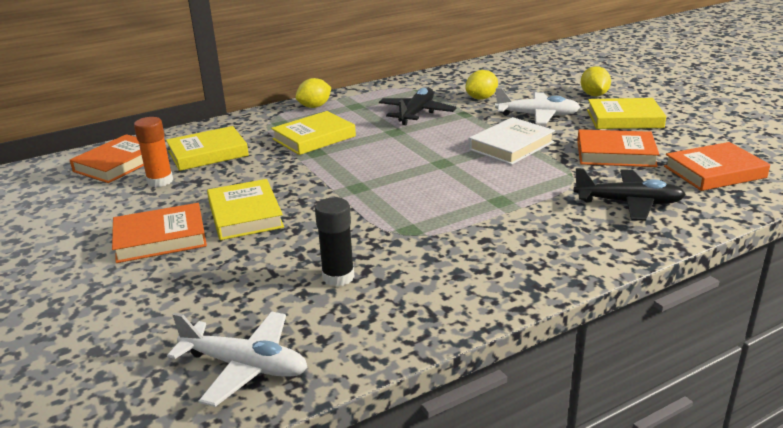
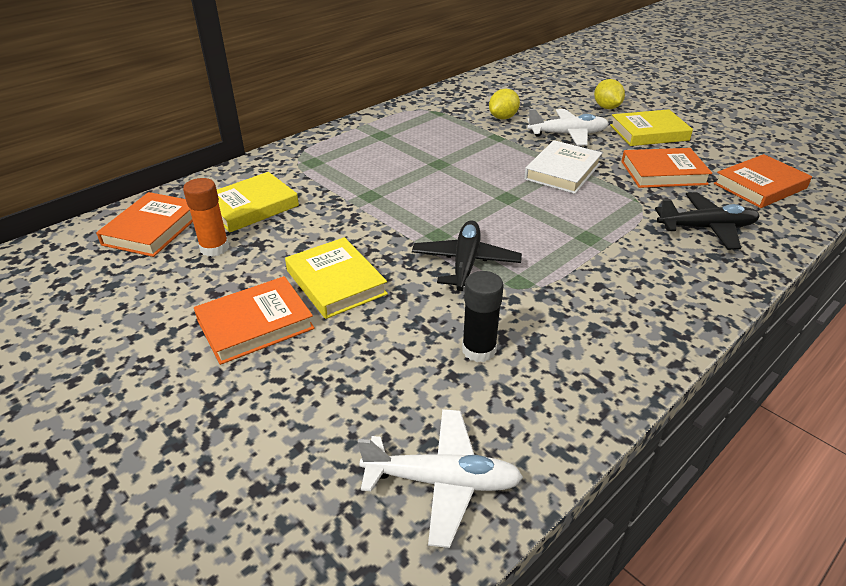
camera: 15 degrees left, 10 degrees up
(314, 106) = (338, 138): yellow lemon -> none
(314, 138) = (358, 177): yellow book -> none
(416, 113) = (448, 140): black plane -> black plane (465, 263)

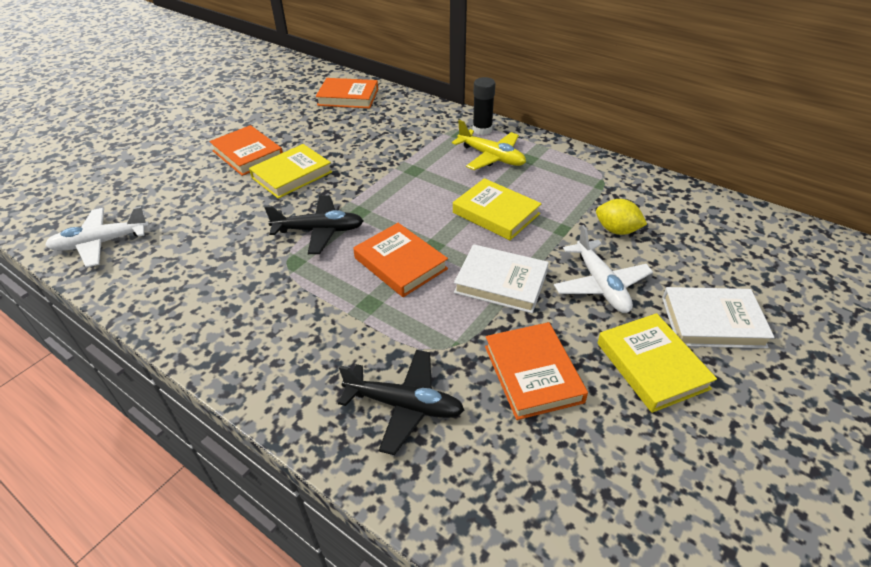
camera: 80 degrees right, 5 degrees up
(214, 248) = (329, 122): orange glue stick -> none
(251, 207) = (383, 124): yellow book -> yellow book (496, 213)
(368, 151) = (491, 157): none -> yellow plane
(442, 481) = (101, 243): white plane -> white plane turned 75 degrees clockwise
(479, 350) = (212, 247): black glue stick -> black glue stick (482, 129)
(606, 107) = (712, 322): yellow lemon -> white book
(706, 228) = (404, 405): black plane -> black plane turned 60 degrees counterclockwise
(760, 186) = (534, 485): orange book -> orange book (400, 263)

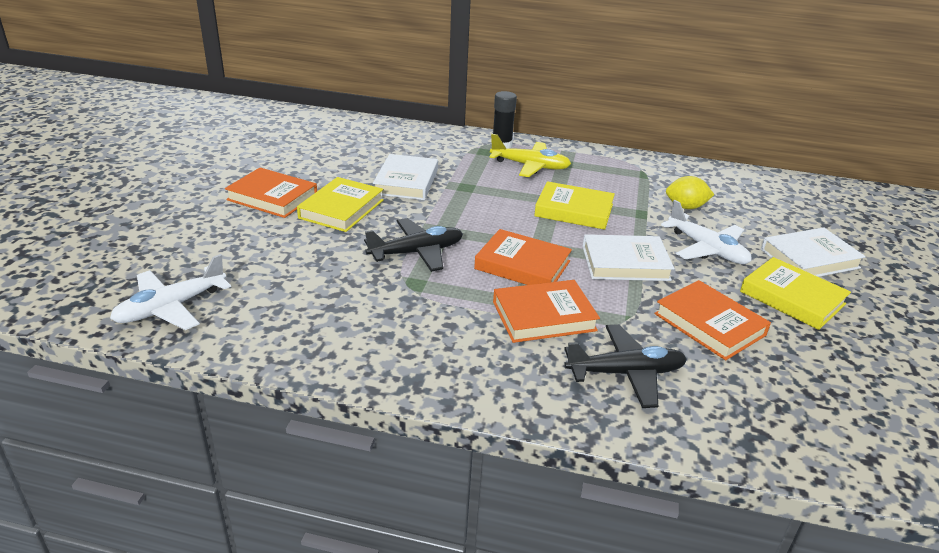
camera: 25 degrees left, 10 degrees down
(348, 97) = (338, 132): orange book -> orange book (544, 316)
(366, 156) = (406, 182): none -> white book

